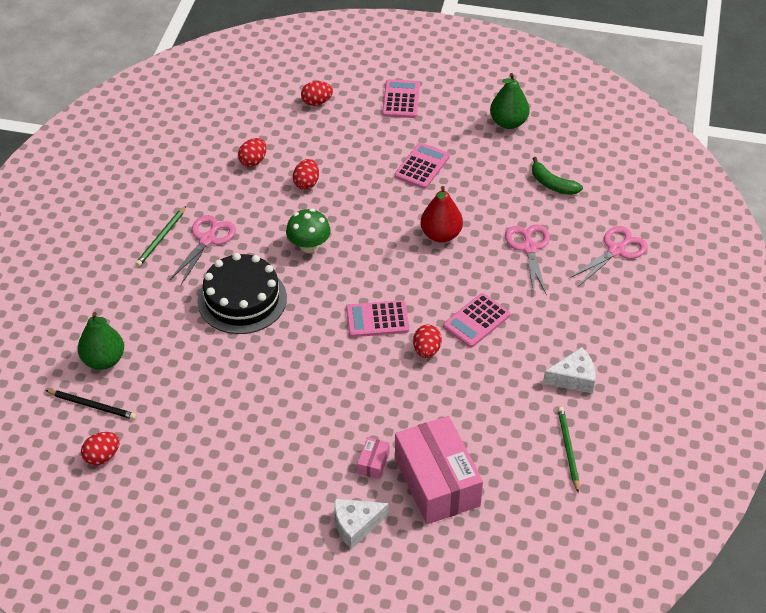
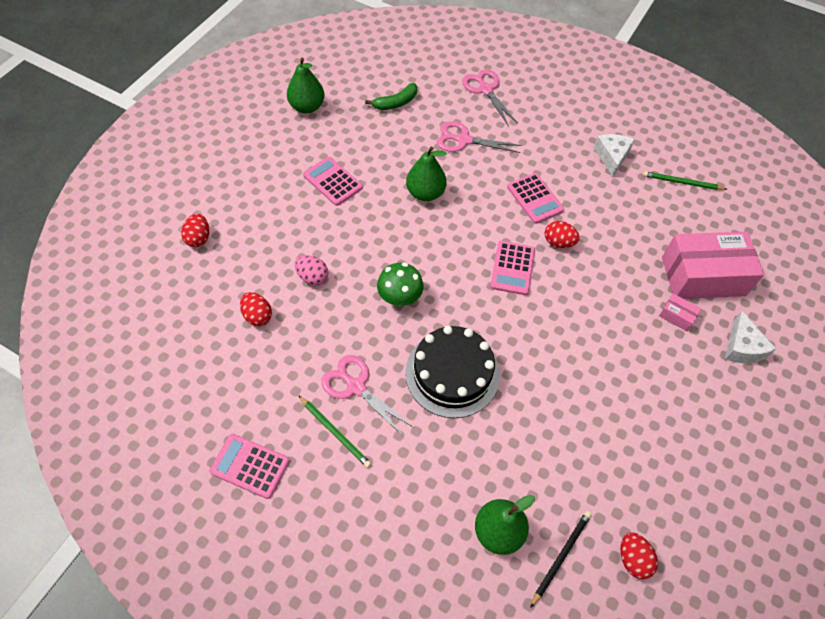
camera: 75 degrees left, 10 degrees up
(306, 183) = (312, 277): red egg -> pink egg
(401, 99) = (234, 171): pink calculator -> pink calculator (250, 466)
(441, 235) = (425, 193): red pear -> green pear

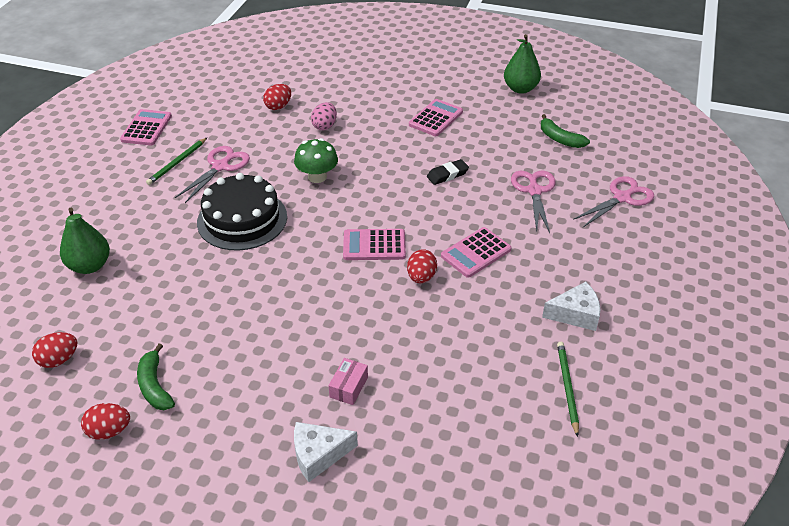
camera: 80 degrees right, 15 degrees down
(198, 238) = (345, 65): red egg -> red egg (109, 431)
(425, 193) = (447, 175): green pear -> black eraser
(561, 556) = (65, 308): black pencil -> none
(669, 467) = (155, 386): none -> green banana
(703, 276) = (417, 413): pink box -> none

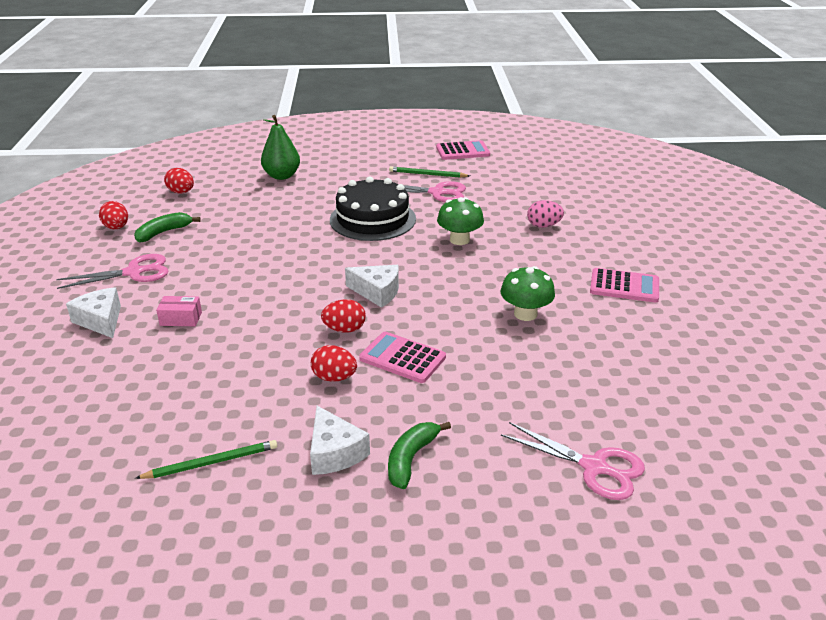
camera: 70 degrees right, 10 degrees down
(278, 106) = (551, 196): red egg -> red egg (334, 377)
(374, 245) = (377, 292): pink calculator -> white cheese
(447, 175) = (525, 314): black eraser -> green mushroom
(520, 89) = (758, 337): green pear -> none
(534, 191) = (546, 383): pink scissors -> pink scissors (133, 272)
(560, 139) = (678, 388): green banana -> green banana (411, 459)

